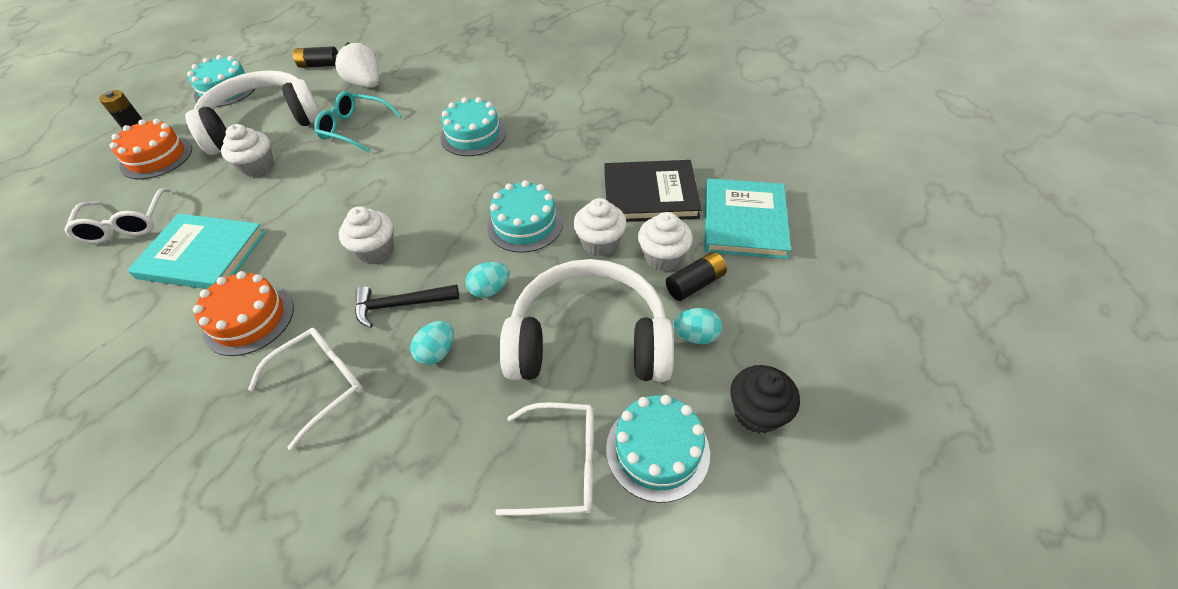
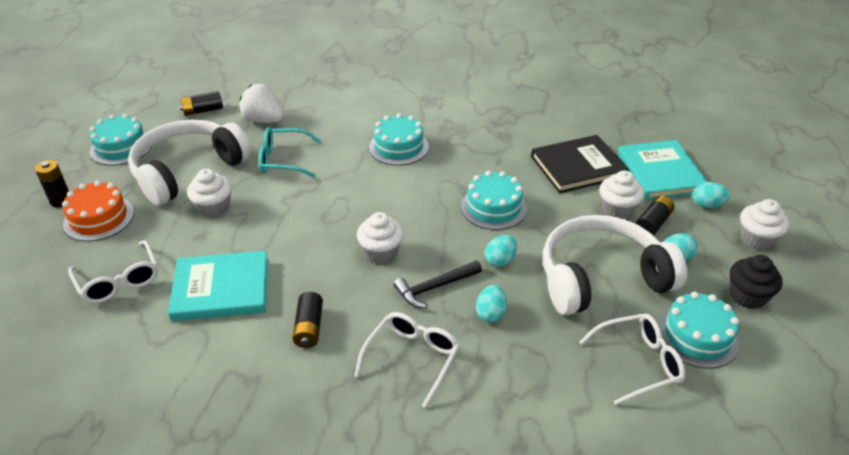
camera: 20 degrees left, 10 degrees down
(249, 319) = (309, 327): orange cake -> black battery
(600, 243) = (563, 209): white cupcake -> white cupcake (756, 239)
(778, 275) = (707, 205): none -> turquoise egg

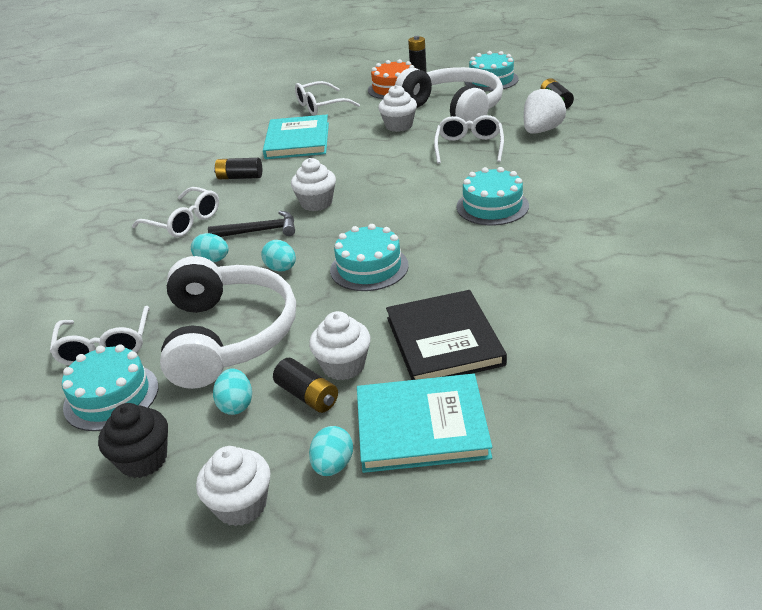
camera: 100 degrees right, 5 degrees down
(284, 160) = (469, 147): turquoise glasses -> white glasses
(434, 287) = (259, 231): black hammer -> black hammer turned 105 degrees clockwise

